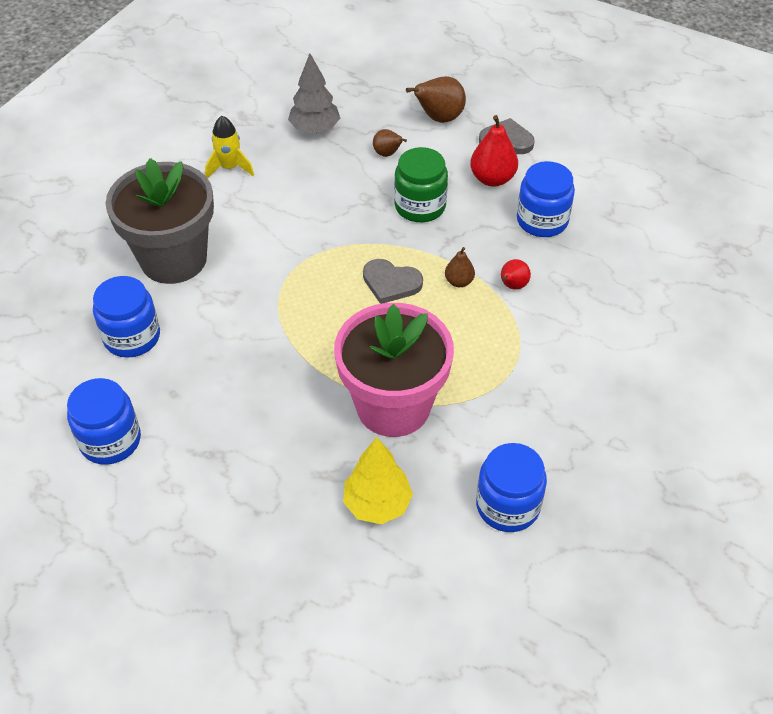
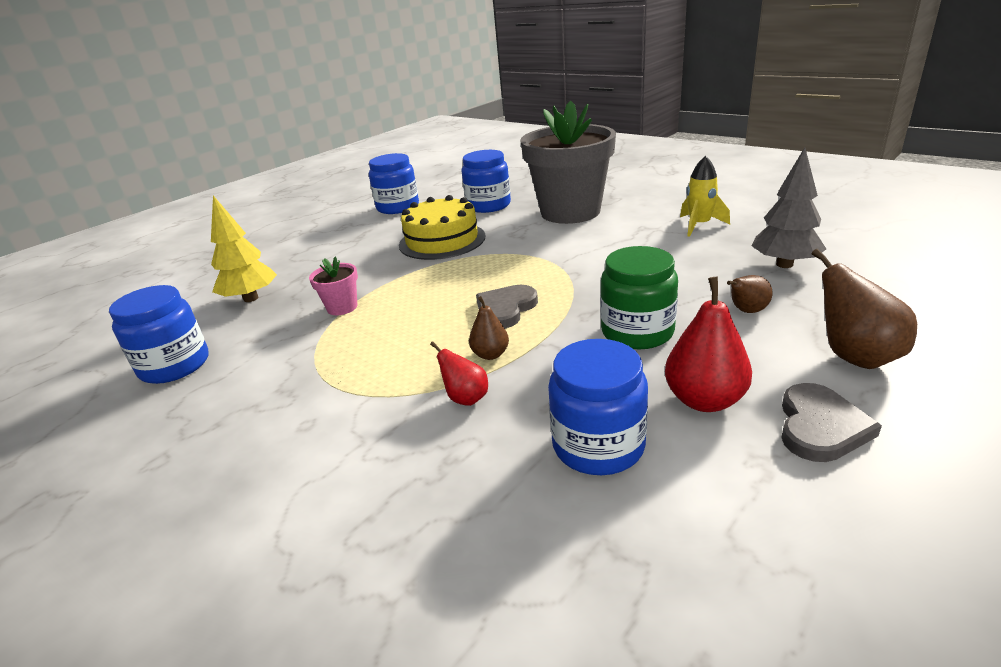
camera: 105 degrees right, 20 degrees down
(237, 361) = (442, 240): none -> yellow cake
(393, 406) = (342, 307): pink flower pot -> pink flower pot, size x0.41

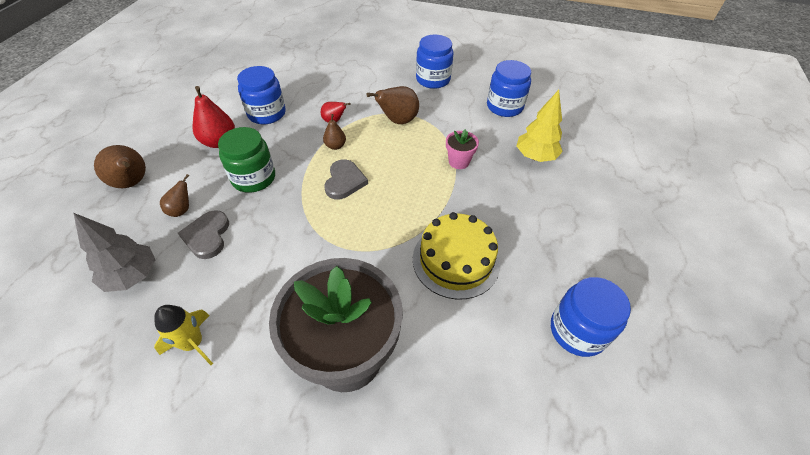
camera: 150 degrees right, 20 degrees up
(358, 376) = (398, 121): none -> brown pear
(488, 205) = (461, 357): blue jar -> blue jar (433, 79)
(820, 426) = (171, 139): grey heart -> grey heart (207, 236)

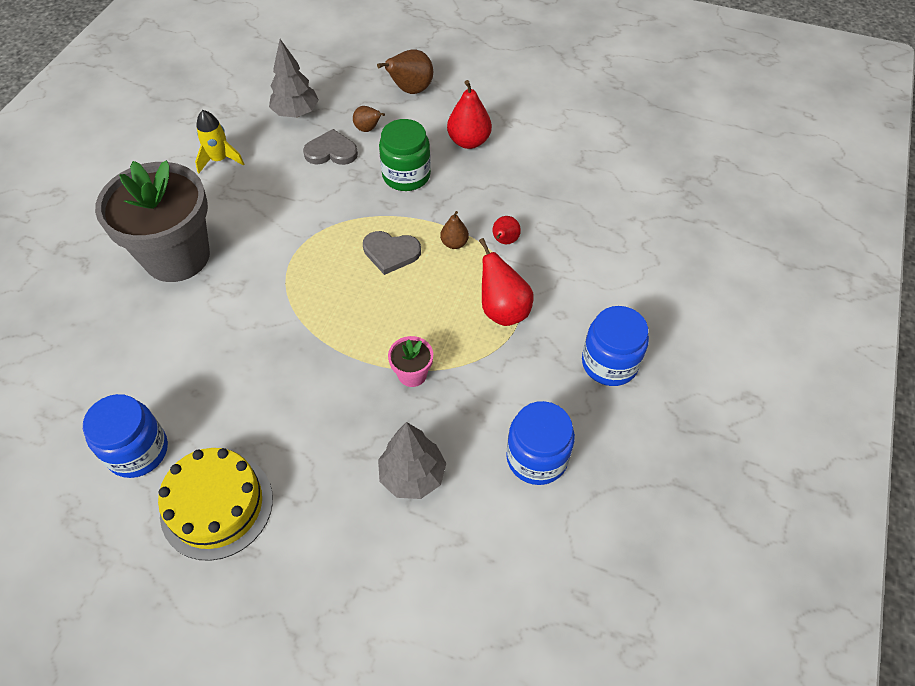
camera: 95 degrees right, 5 degrees up
(266, 113) = (521, 175): blue jar -> none
(398, 121) = (503, 310): brown pear -> red pear
(456, 260) = (254, 350): yellow cake -> yellow cake (217, 505)
(535, 157) = (412, 475): yellow tree -> grey tree

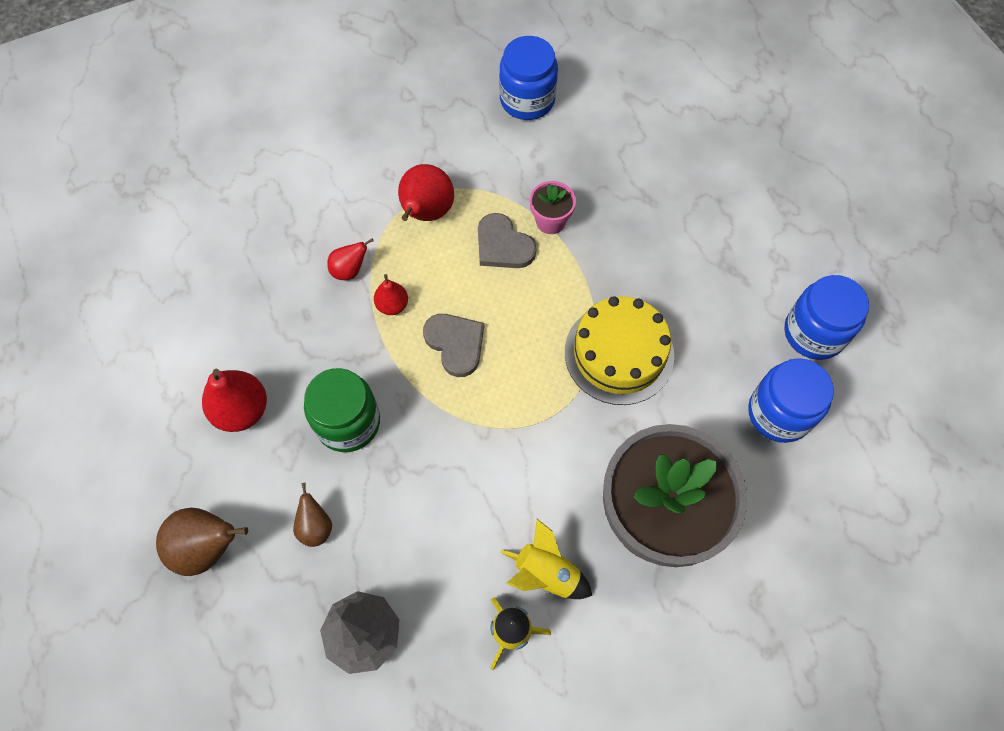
camera: 135 degrees left, 10 degrees up
(217, 505) = (777, 242): yellow cake -> yellow cake (619, 353)
(222, 192) = (546, 574): none -> yellow rocket
(331, 151) = (385, 529): grey heart -> grey heart (503, 245)
(412, 475) = (622, 154): grey tree -> none
(454, 243) = (392, 305): brown pear -> red pear
(609, 363) = (402, 113): blue jar -> blue jar (779, 413)

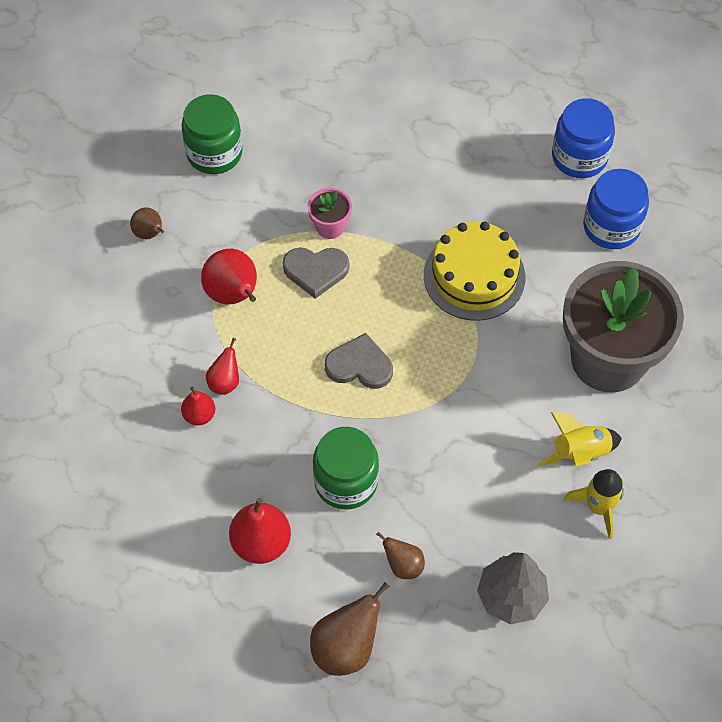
camera: 45 degrees left, 5 degrees down
(392, 305) = (285, 378): red pear -> red pear (199, 415)
(419, 121) = (150, 234): none -> brown pear
(527, 100) = (214, 153): blue jar -> green jar

